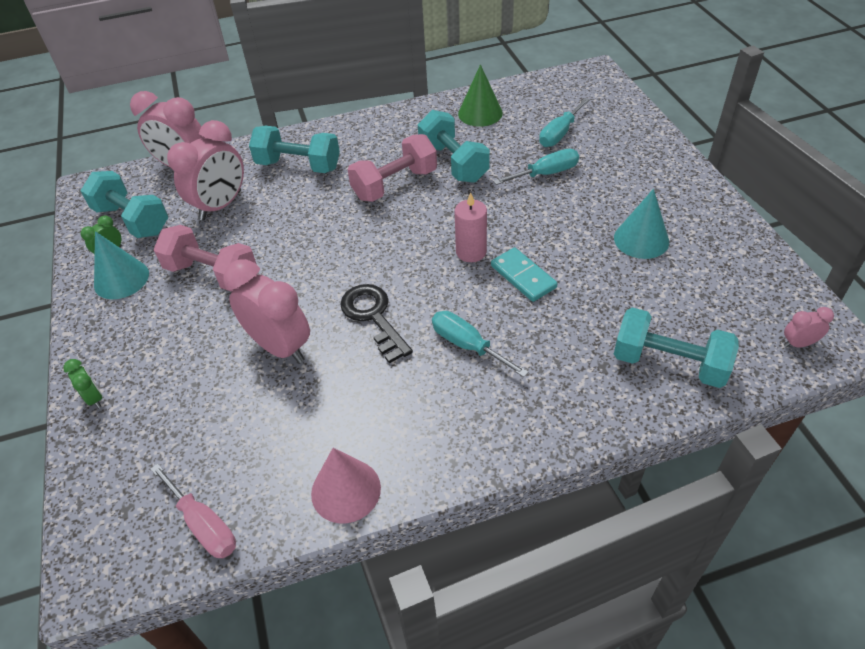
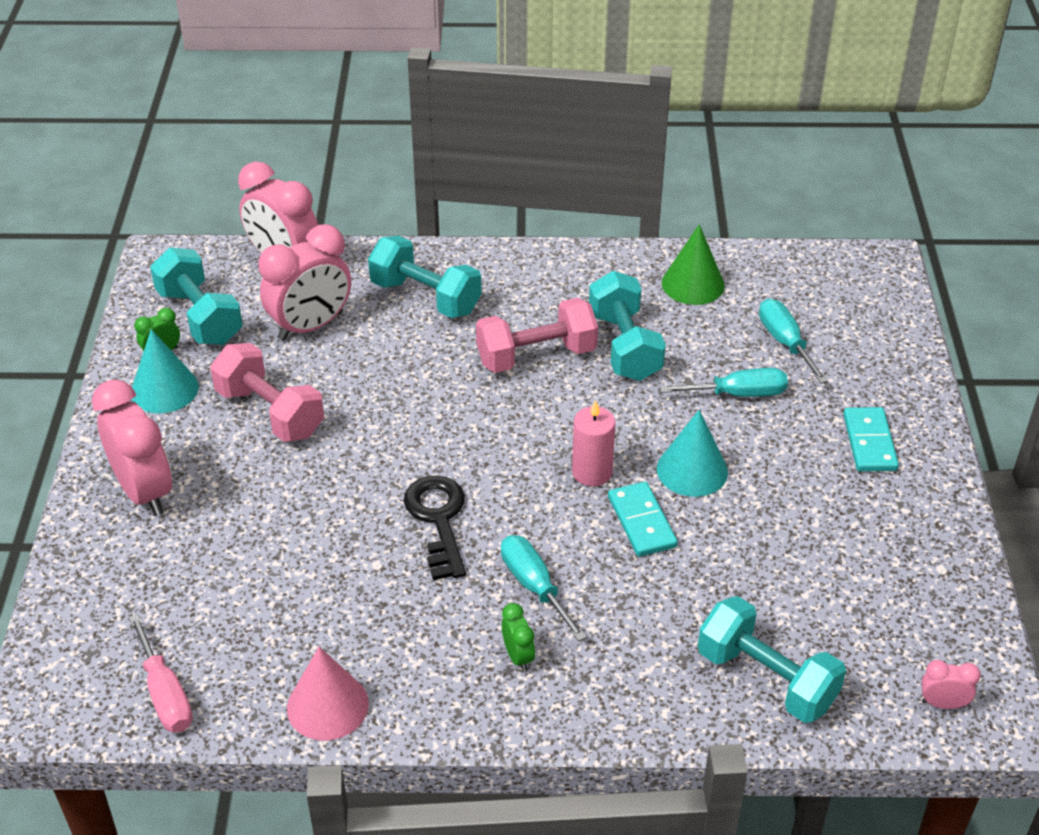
camera: 15 degrees right, 5 degrees down
(94, 398) = (93, 523): green clock -> green clock (518, 656)
(280, 347) = (316, 524): pink clock -> pink clock (144, 491)
(559, 134) = (785, 342): turquoise screwdriver -> turquoise screwdriver turned 105 degrees clockwise
(641, 239) = (817, 517): turquoise cone -> turquoise cone (692, 470)
(648, 182) = (869, 442): none -> turquoise domino

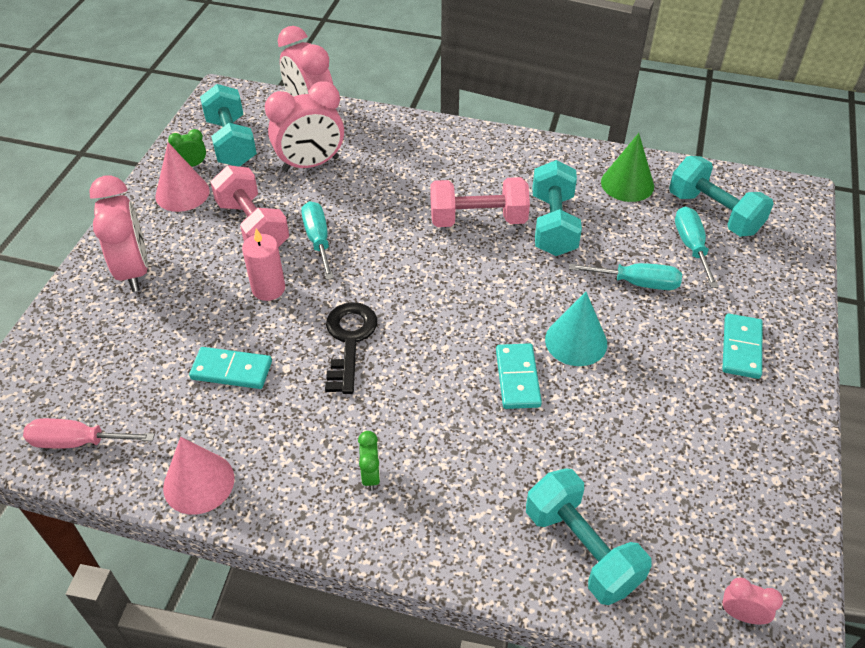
camera: 15 degrees right, 5 degrees up
(164, 389) = (182, 193): turquoise cone -> pink cone
(165, 694) = (77, 442): pink screwdriver -> pink screwdriver turned 105 degrees clockwise
(314, 579) = (231, 370): none -> turquoise domino
(425, 297) = (407, 157): turquoise dumbbell -> turquoise dumbbell (714, 213)
(534, 586) = (407, 415): turquoise screwdriver -> turquoise screwdriver (318, 240)
(592, 472) = (490, 326): pink candle -> pink candle (268, 289)

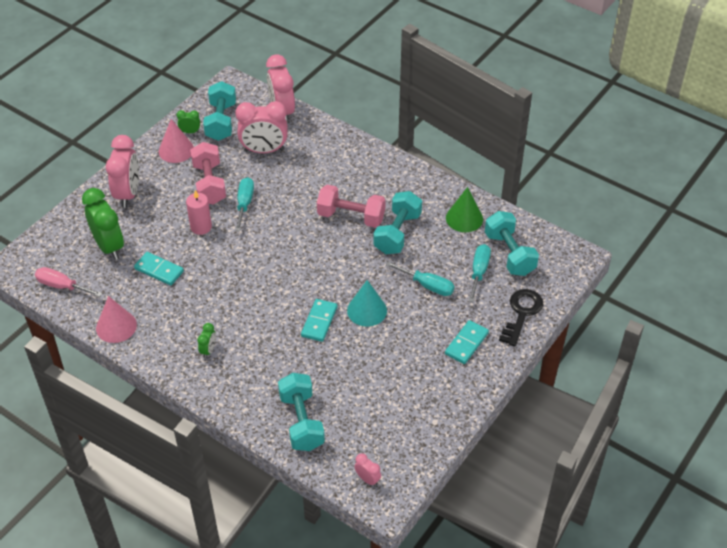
camera: 20 degrees right, 0 degrees up
(134, 356) = (109, 246): none -> green clock
(349, 341) = (233, 272): black key -> black key (521, 313)

